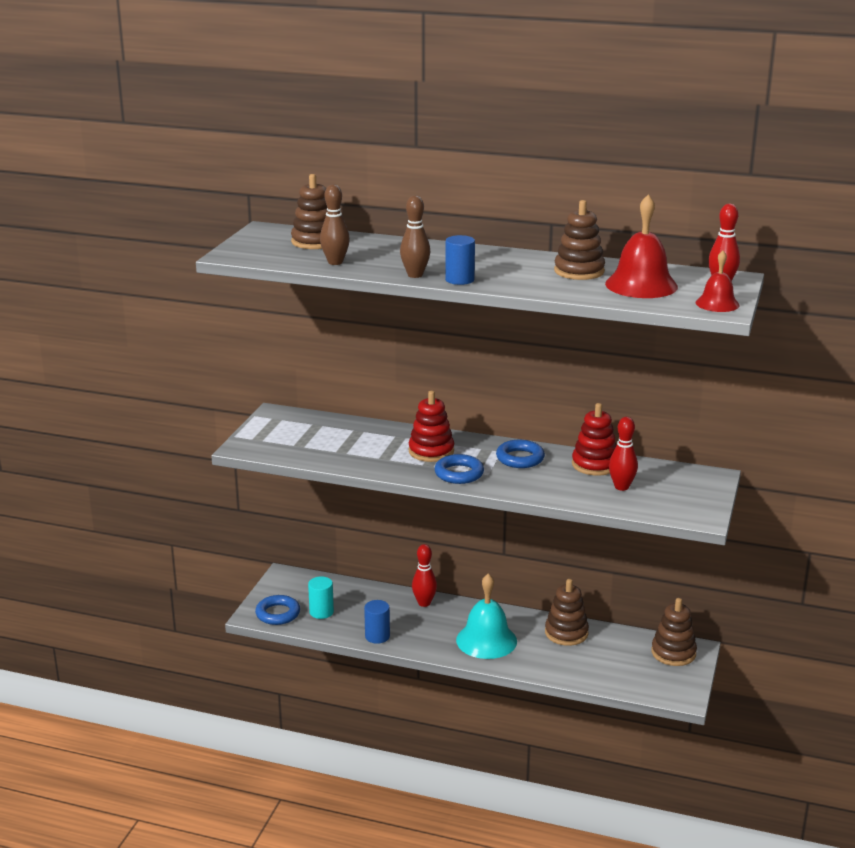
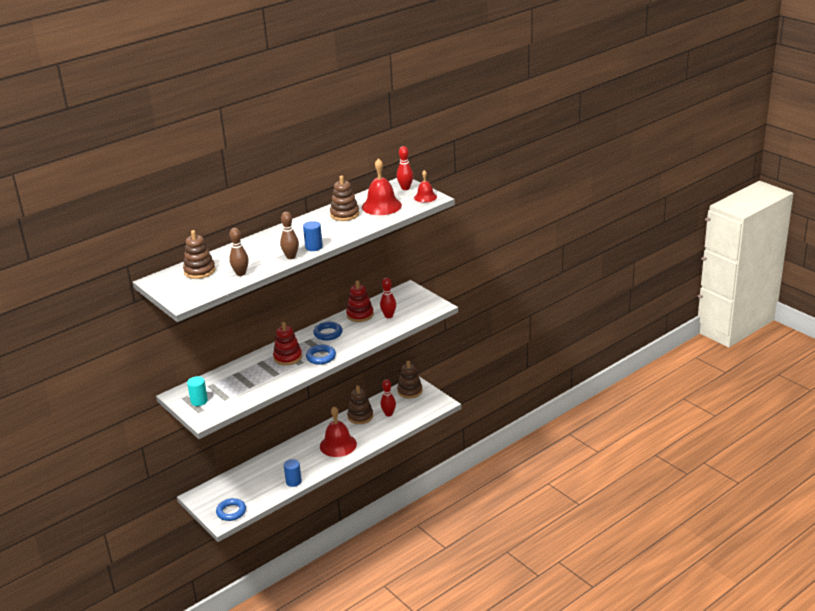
camera: 55 degrees left, 5 degrees up
(321, 612) = (248, 494): turquoise cylinder -> turquoise cylinder (199, 401)
(424, 603) = (283, 453): red bowling pin -> red bowling pin (388, 414)
(486, 640) = (338, 445): turquoise bell -> red bell

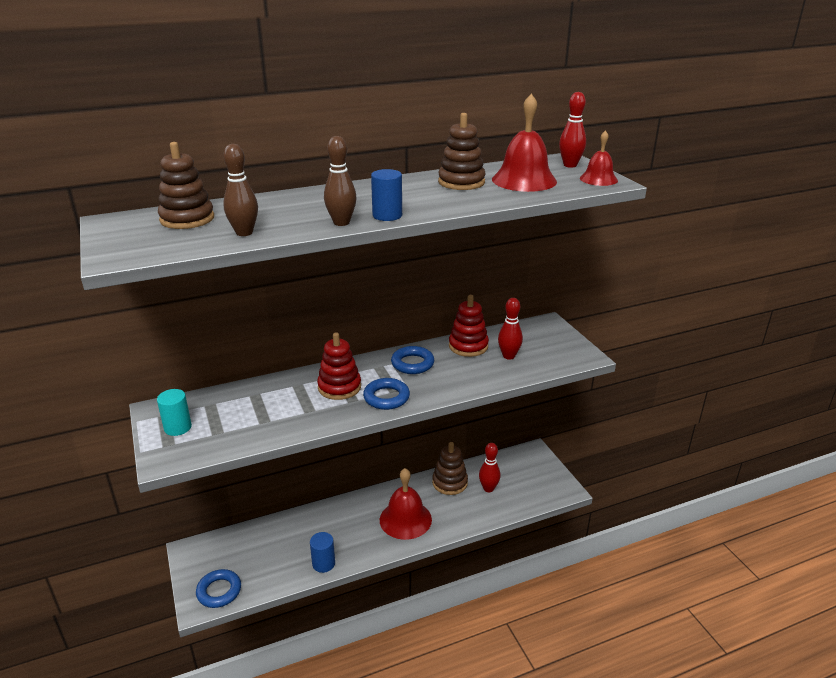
camera: 15 degrees right, 0 degrees up
(410, 391) = (526, 461): brown stacking toy -> none

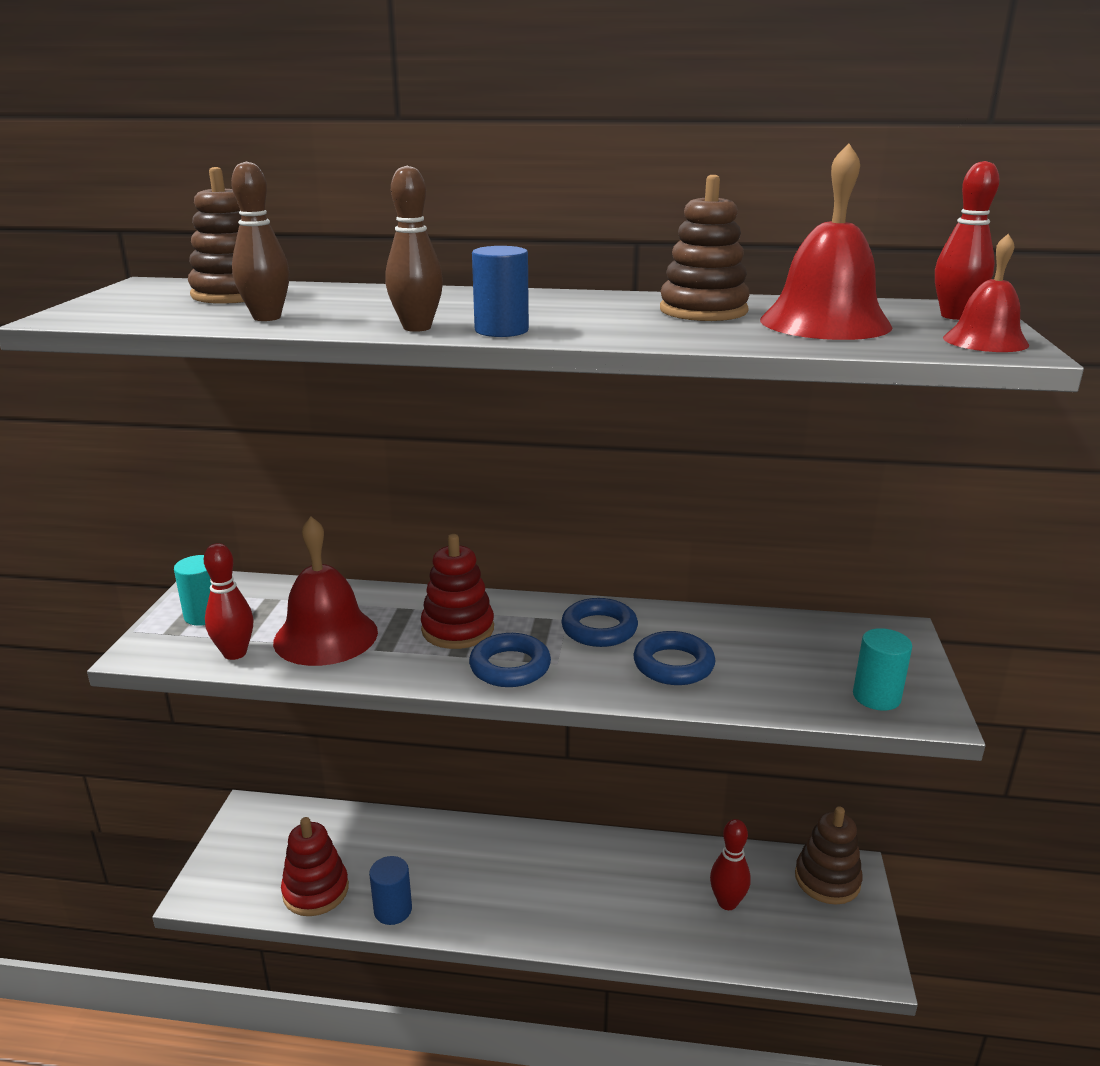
camera: 30 degrees right, 5 degrees down
(219, 591) = (237, 885): blue ring -> blue ring (673, 665)
(405, 519) = (557, 895): red bell -> red bell (326, 636)
(450, 482) = (668, 865): brown stacking toy -> brown stacking toy (827, 879)
(468, 346) = (716, 629): red stacking toy -> red stacking toy (316, 890)
(508, 356) = (774, 666): red bowling pin -> red bowling pin (235, 653)
(561, 356) = (876, 697): none -> turquoise cylinder

